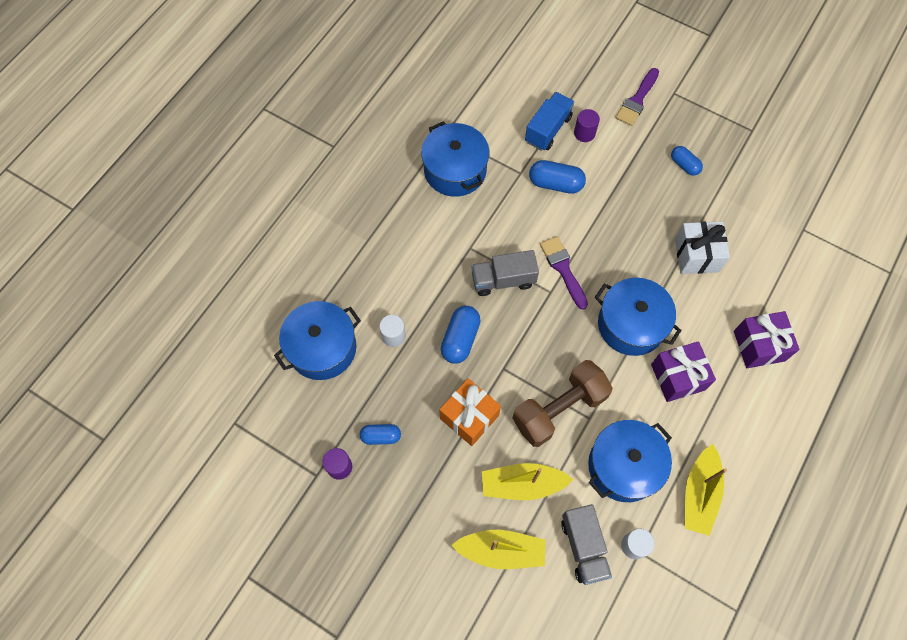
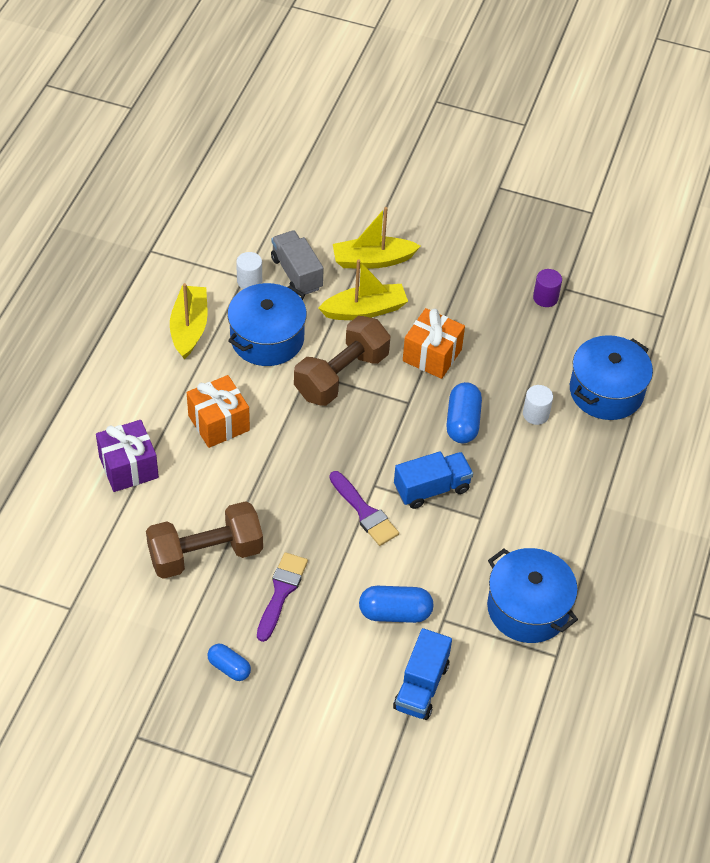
camera: 165 degrees right, 15 degrees down
(381, 436) = (515, 326): blue capsule -> none
(503, 280) = (431, 489): grey truck -> blue truck
(584, 133) = (370, 690): purple cylinder -> none
(631, 324) = (276, 466): blue pot -> none
(637, 100) = (304, 754): purple brush -> purple brush (281, 592)
(677, 377) = (218, 423): purple gift -> orange gift
(696, 255) = (205, 554): white gift -> brown dumbbell

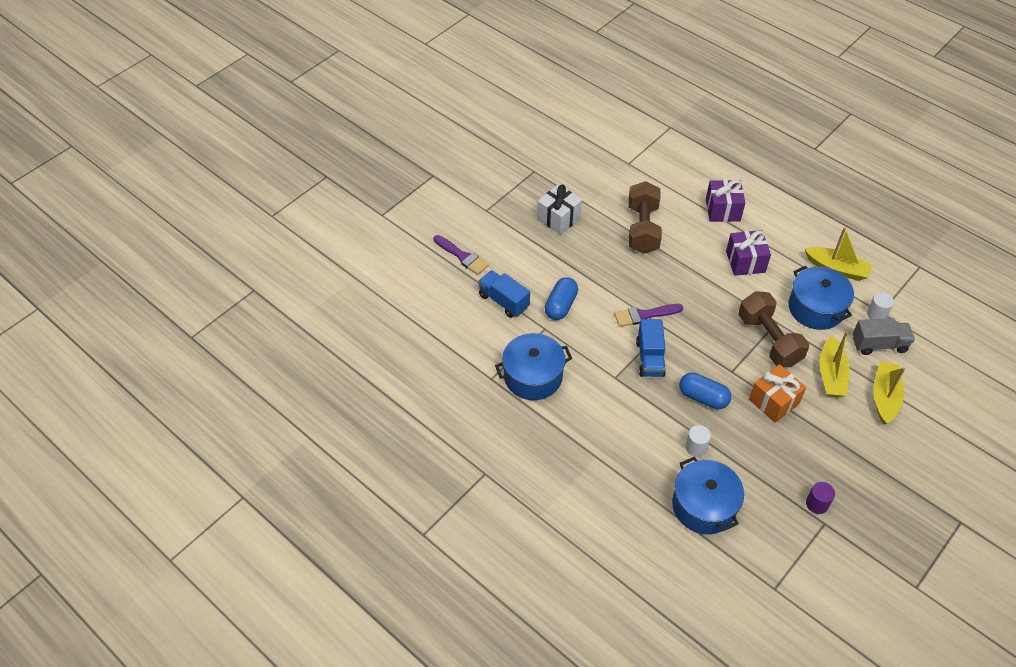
camera: 115 degrees right, 0 degrees up
(218, 423) = (745, 262): orange gift -> purple gift
(229, 667) = (558, 218): blue capsule -> white gift
(281, 592) = (600, 256): purple brush -> purple brush (462, 256)

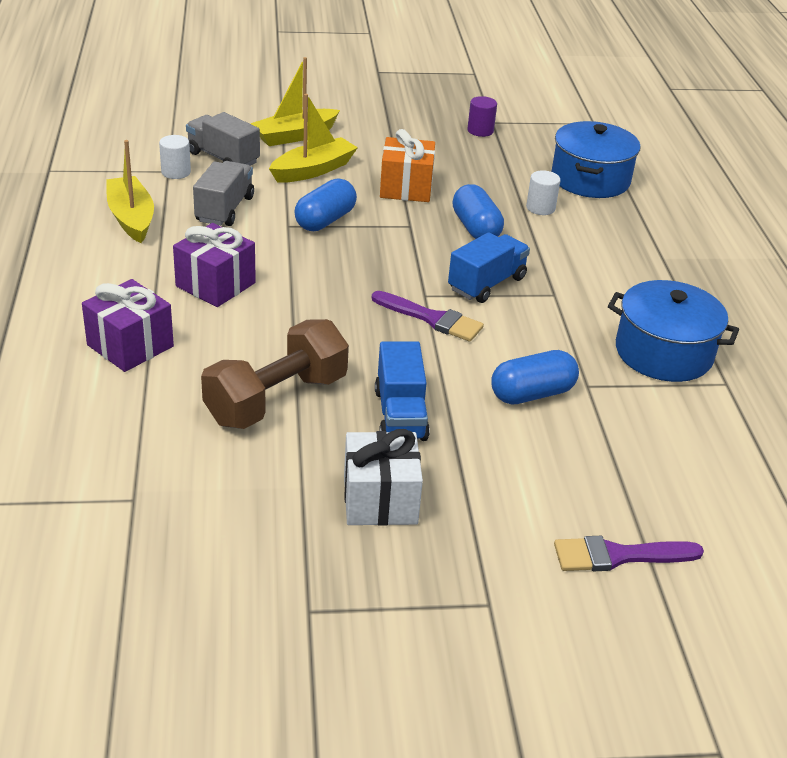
camera: 140 degrees left, 15 degrees down
(462, 256) = (619, 556): purple brush -> purple brush turned 90 degrees counterclockwise
(504, 301) = (614, 451): blue truck -> blue truck (400, 414)
(769, 340) = (325, 220): brown dumbbell -> blue capsule
(816, 308) = (225, 209): blue pot -> grey truck

